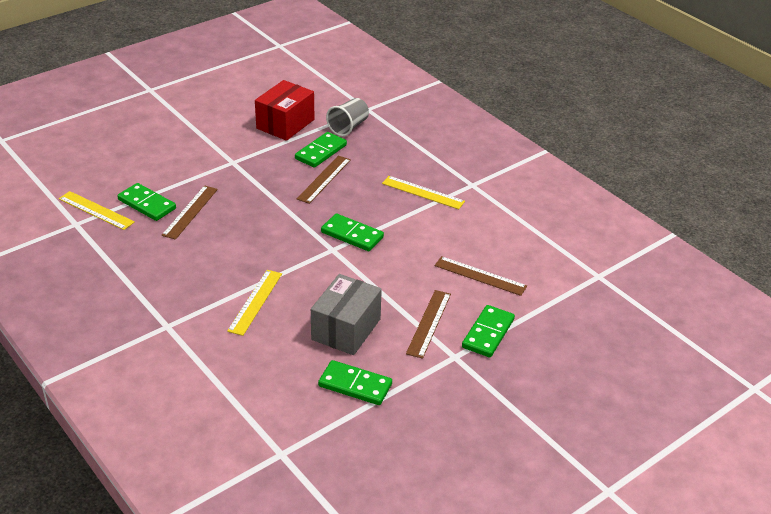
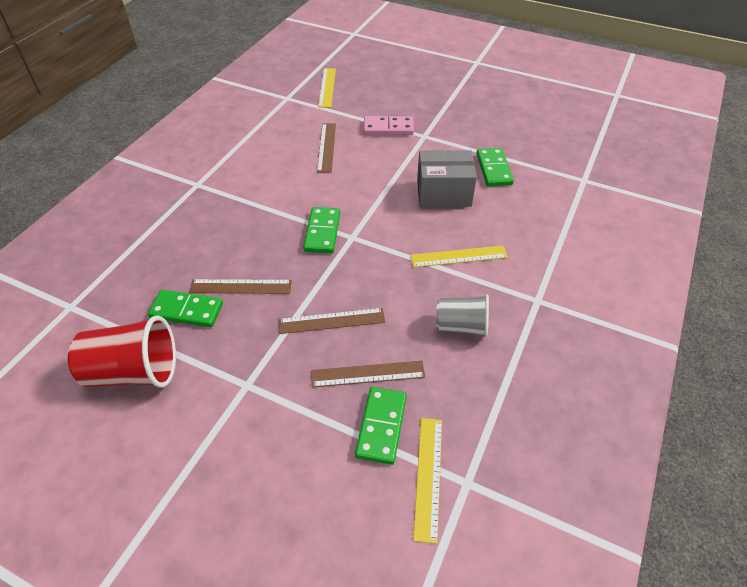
camera: 115 degrees left, 10 degrees up
(285, 124) = (134, 372): red box -> red cup
(348, 127) = (120, 307): grey cup -> grey cup (461, 326)
(423, 192) = (227, 210): yellow ruler -> yellow ruler (327, 87)
(429, 323) = (401, 156): brown ruler -> brown ruler (331, 321)
(488, 333) = (388, 128): green domino -> pink domino

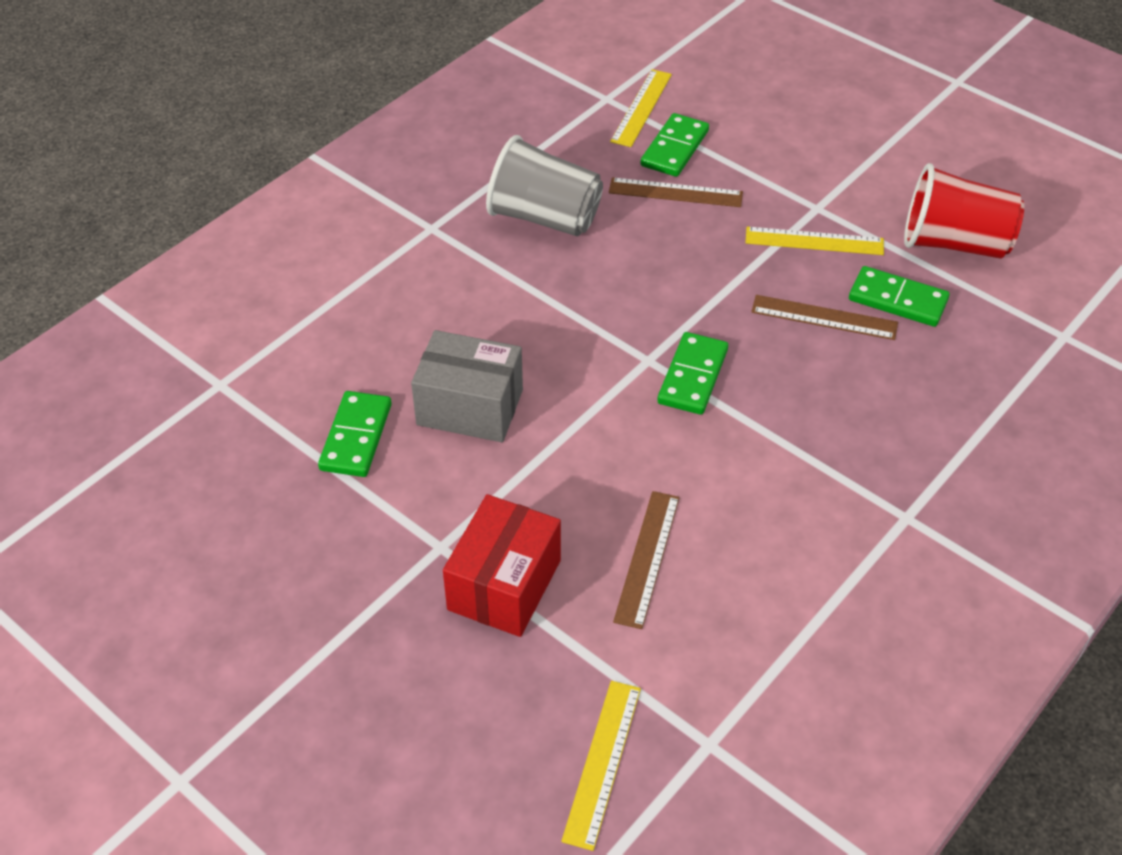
camera: 165 degrees left, 0 degrees up
(331, 321) = (705, 253): brown ruler -> none
(388, 128) = (504, 585): pink domino -> red box
(459, 256) = (502, 300): yellow ruler -> yellow ruler (814, 241)
(461, 326) = (544, 217): grey cup -> grey cup, size x1.54

